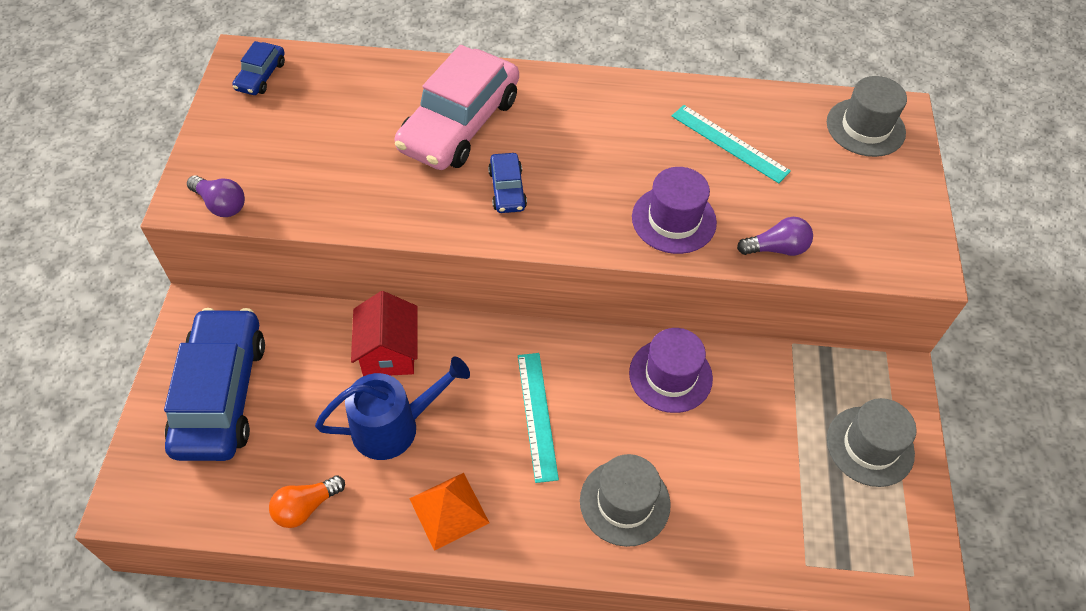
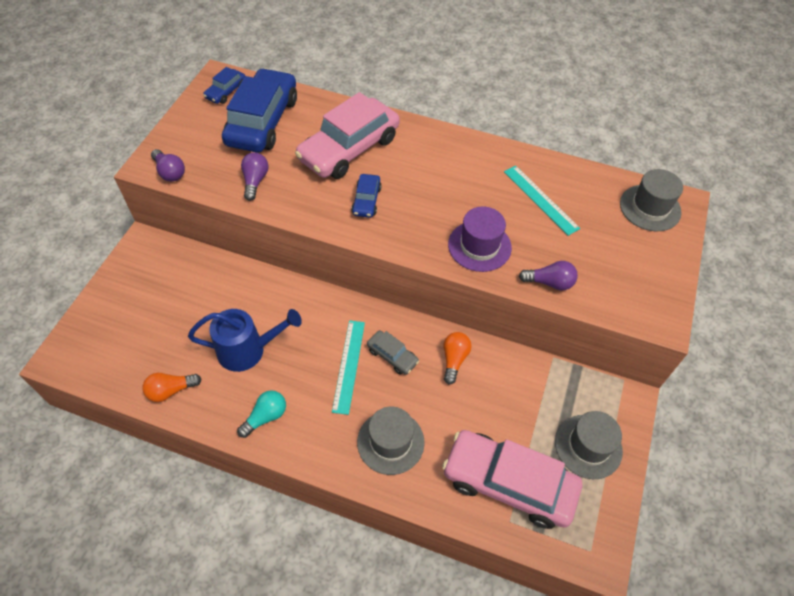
camera: 15 degrees right, 0 degrees up
(221, 394) = (141, 301): blue car -> blue car (262, 121)
(346, 193) = (255, 181): none -> purple light bulb
(389, 352) = (261, 298): red house -> none
(449, 510) = (265, 417): orange pyramid -> turquoise light bulb
(590, 389) = (392, 356): none -> grey car
(670, 375) = (454, 360): purple hat -> orange light bulb
(789, 517) = (509, 483): none -> pink car

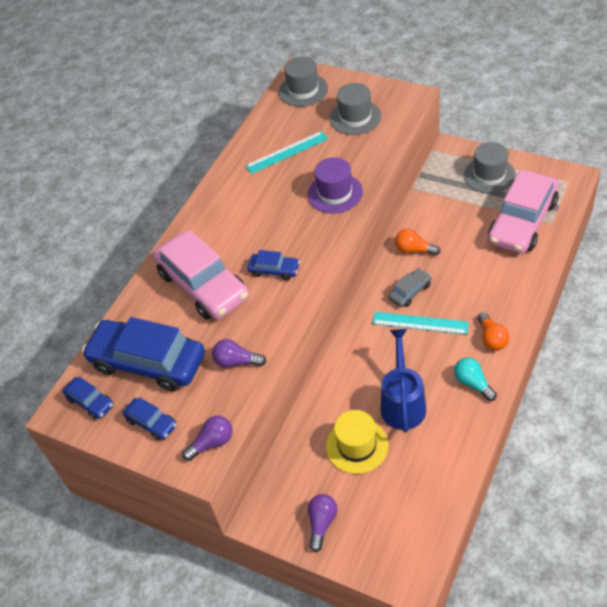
camera: 75 degrees left, 5 degrees down
(171, 390) = (447, 464): orange light bulb -> orange light bulb (491, 338)
(198, 131) = (151, 423): none -> blue car
(204, 312) = (357, 445): none -> yellow hat
(390, 442) = (492, 293): grey hat -> grey hat (355, 117)
(549, 282) = (375, 153): purple light bulb -> purple light bulb (322, 523)

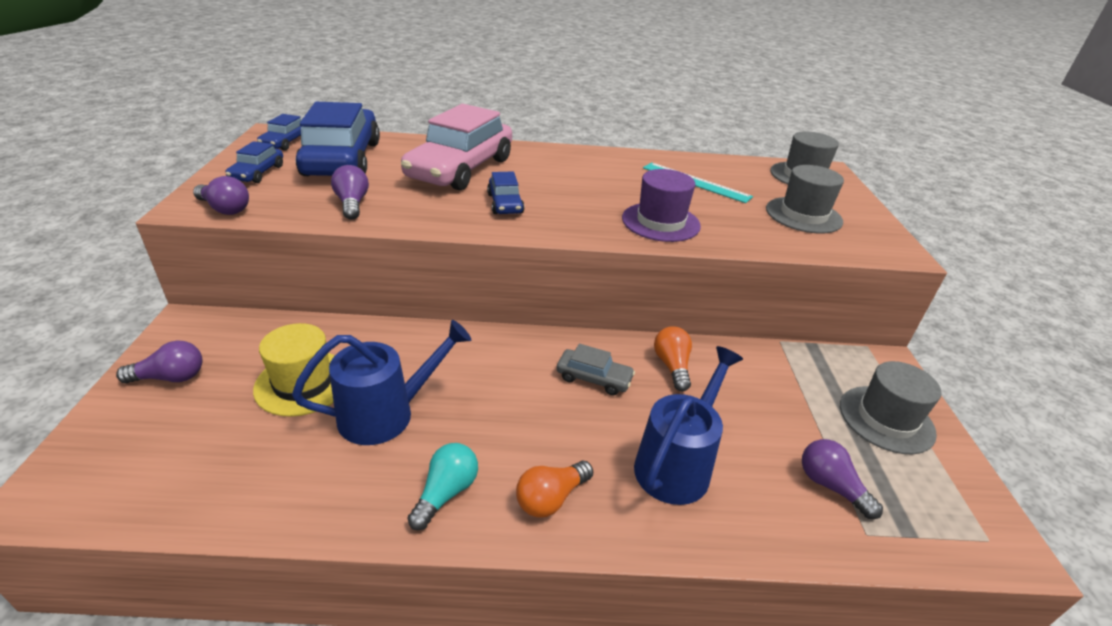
camera: 55 degrees right, 15 degrees down
(420, 323) = (542, 401): turquoise ruler -> none
(487, 277) = (677, 463): none -> blue watering can
(522, 221) = (831, 486): pink car -> purple light bulb

